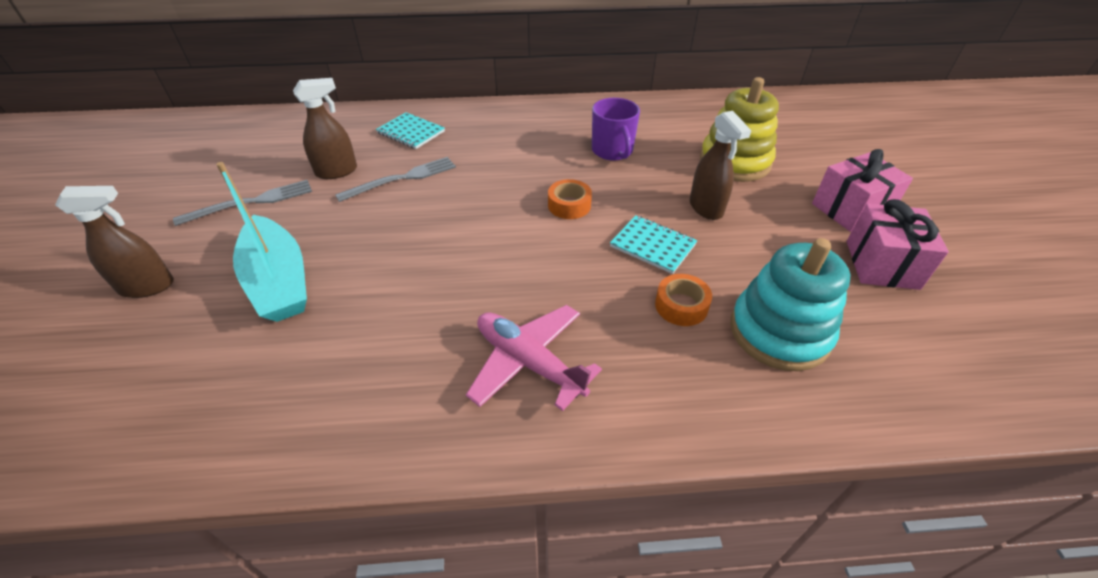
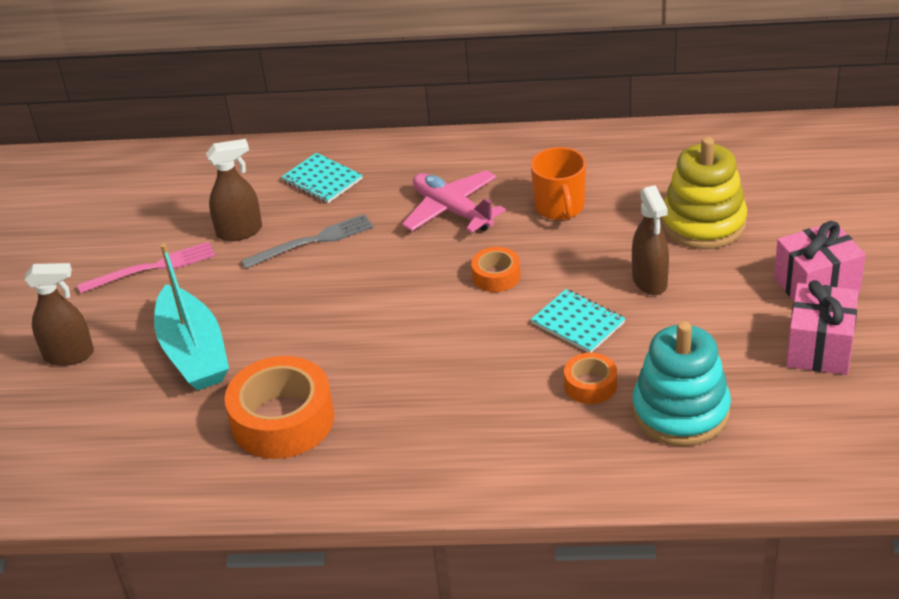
camera: 10 degrees right, 5 degrees down
(251, 202) = (152, 268): grey fork -> pink fork
(366, 353) = (282, 420): none -> orange tape
(529, 363) = (432, 432): pink plane -> pink plane (452, 211)
(612, 151) = (560, 207): purple mug -> orange mug

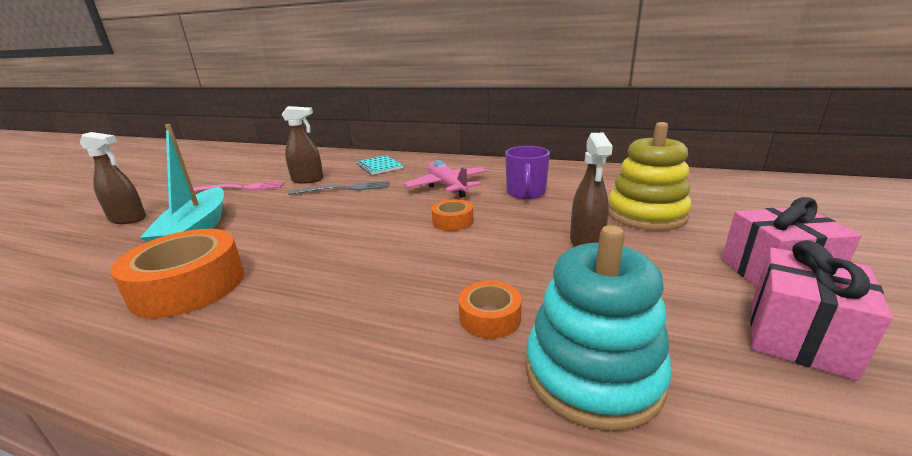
camera: 15 degrees right, 15 degrees down
(560, 207) = (526, 193): orange mug -> purple mug
(578, 323) = (504, 262): turquoise notebook -> none

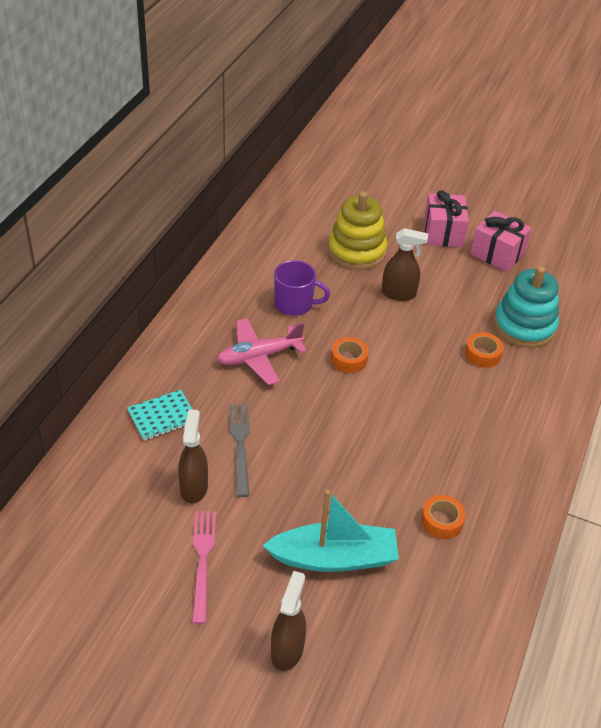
camera: 90 degrees left, 20 degrees up
(189, 285) = (442, 521): orange tape -> orange tape, size x0.51

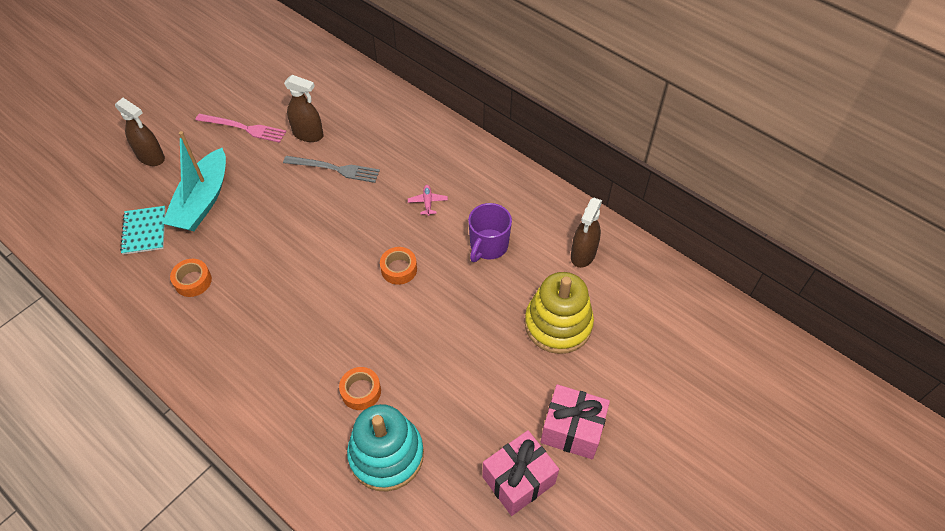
camera: 110 degrees right, 10 degrees up
(162, 416) = (385, 128): turquoise notebook -> turquoise notebook (144, 231)
(259, 357) = (427, 202): pink plane -> pink plane, size x0.46
(399, 294) = (477, 343): brown spray bottle -> brown spray bottle (583, 254)

